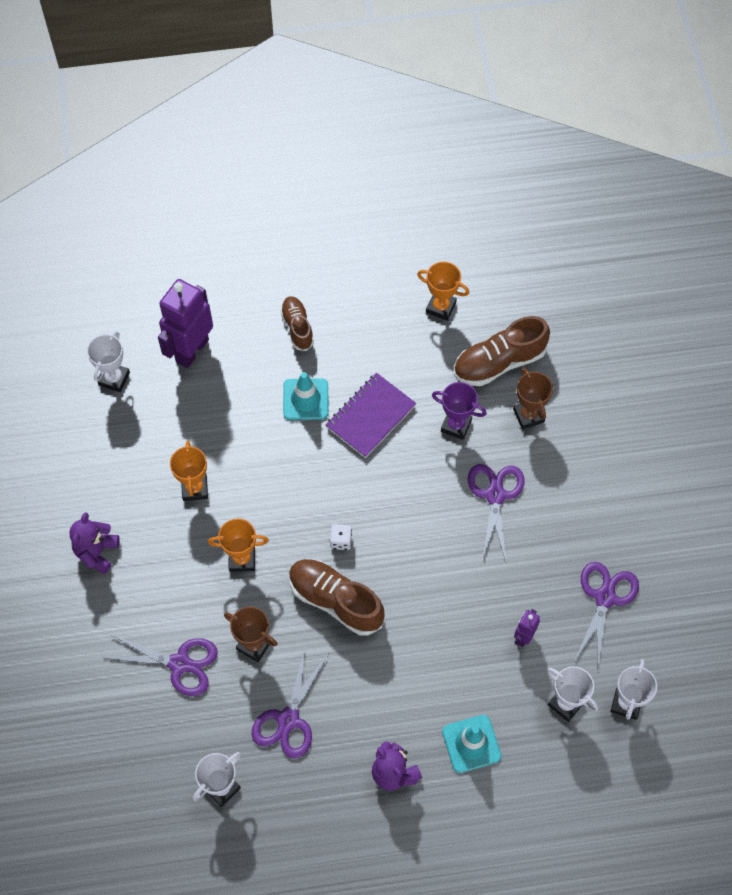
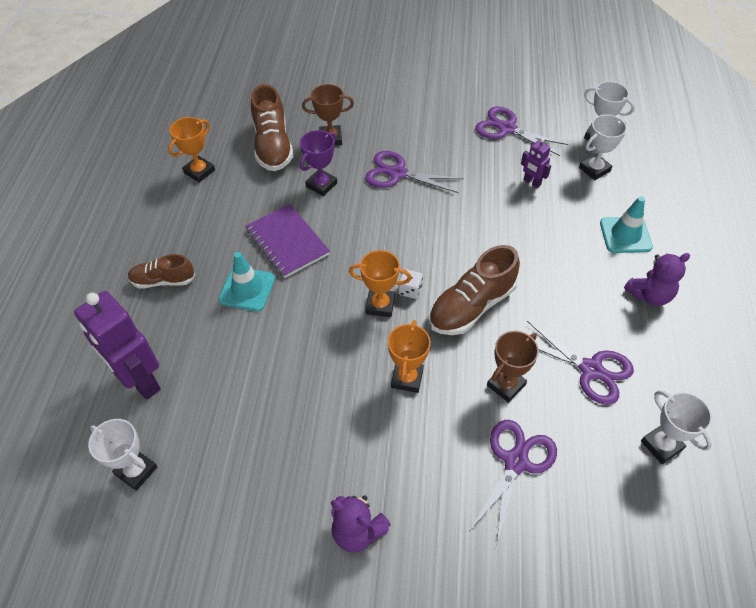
camera: 75 degrees left, 10 degrees down
(195, 488) = (310, 409): orange trophy -> orange trophy (380, 305)

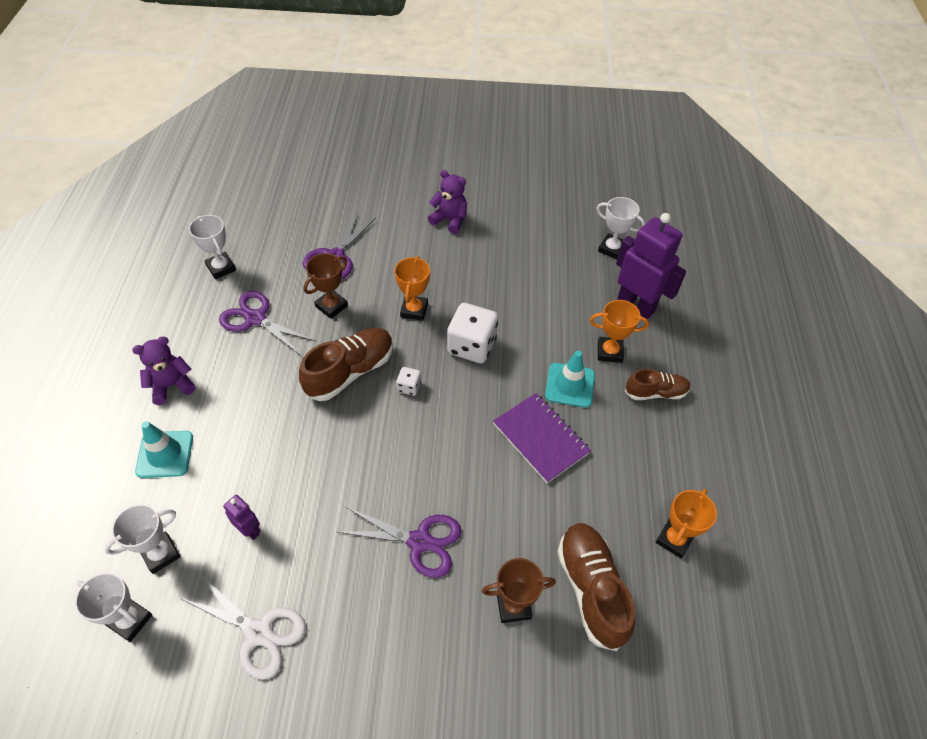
camera: 175 degrees right, 0 degrees up
(321, 185) = (515, 520): purple trophy -> none
(343, 332) = (471, 346): none -> white dice
(380, 305) = (438, 371): orange trophy -> orange trophy (609, 352)
(507, 129) = (258, 632): purple scissors -> white scissors

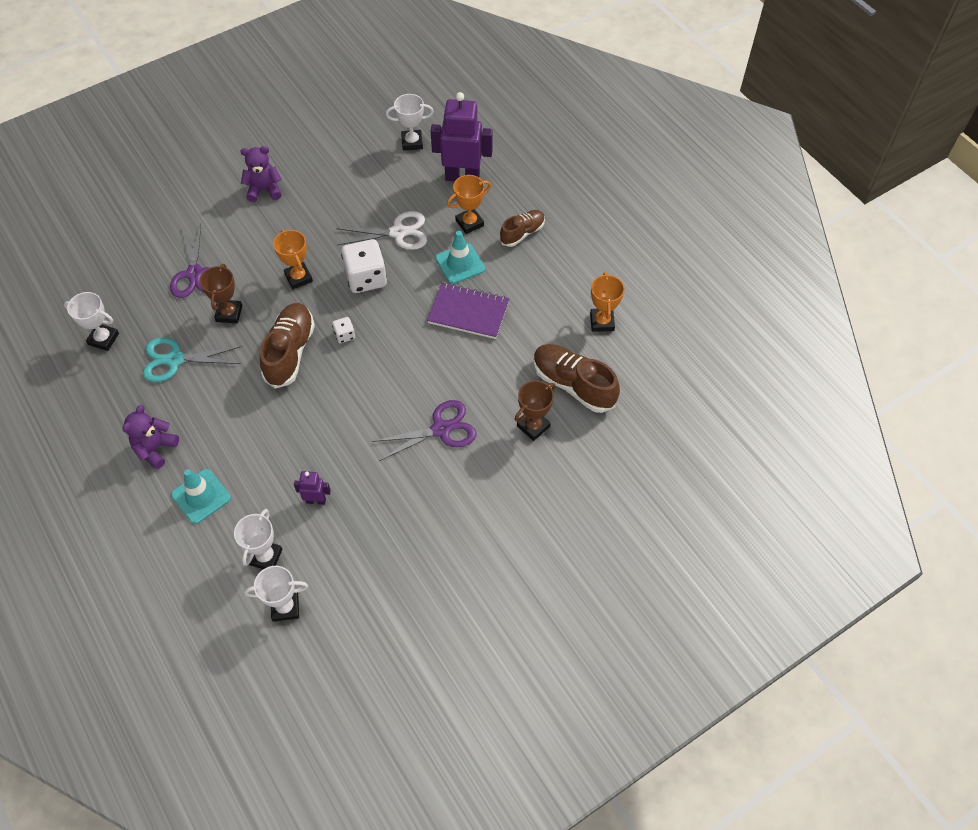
camera: 35 degrees left, 5 degrees up
(255, 319) = (175, 360): purple scissors -> turquoise scissors
(258, 632) = (382, 552): white scissors -> white scissors (398, 232)

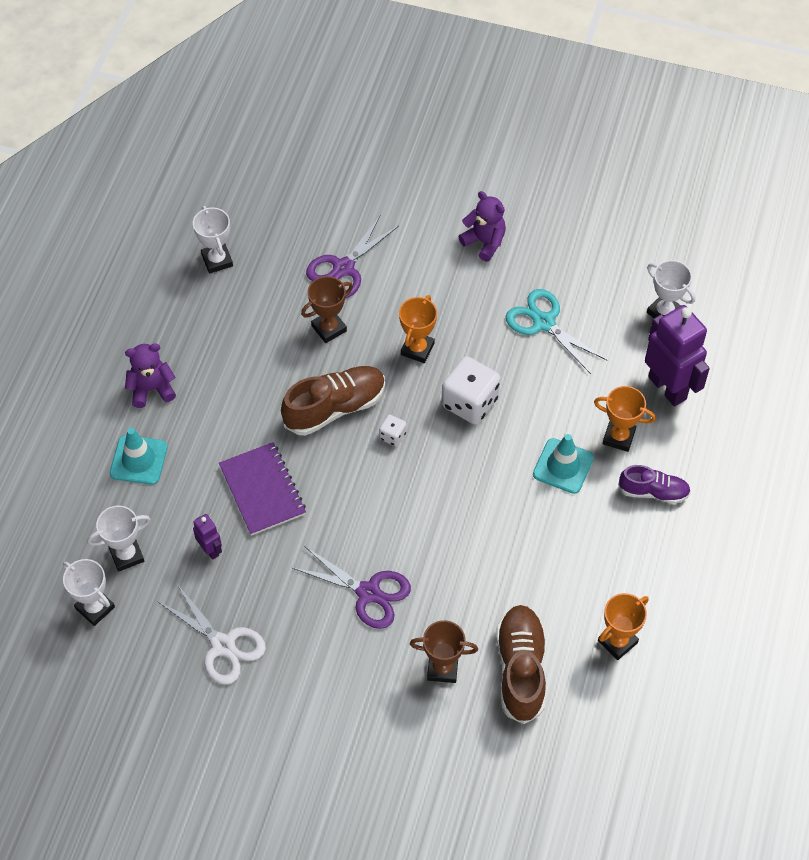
camera: 50 degrees right, 0 degrees up
(175, 360) = (246, 329): turquoise scissors -> turquoise scissors (544, 323)
(398, 232) = (546, 387): white scissors -> white scissors (223, 645)
(468, 312) = (515, 516): purple notebook -> purple notebook (262, 490)
(522, 233) = (653, 492): brown shoe -> purple shoe

